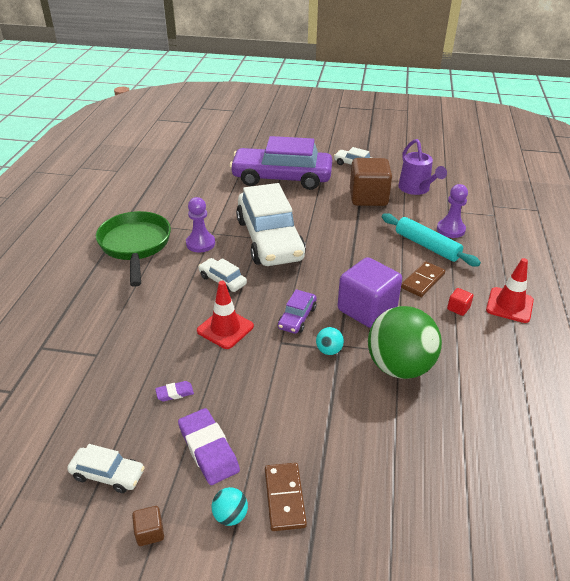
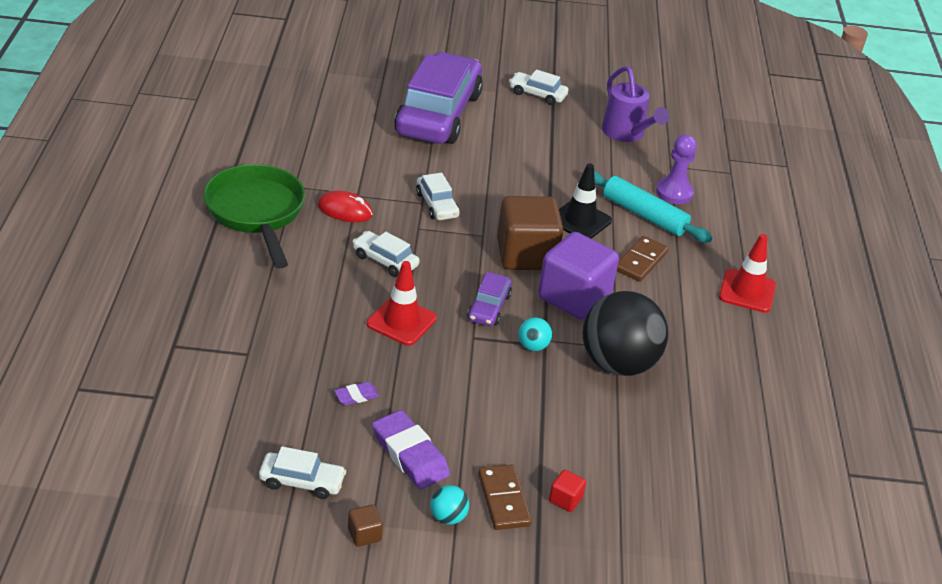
camera: 10 degrees left, 0 degrees up
(200, 243) = (345, 210): purple pawn -> red mouse
(269, 239) = (437, 205): white car -> white car, size x0.43
(282, 178) = (438, 114): purple car -> purple car turned 105 degrees clockwise
(368, 197) = (562, 145): brown cube -> brown cube (526, 255)
(377, 250) = (580, 220): none -> black traffic cone
(399, 367) = (618, 364): green ball -> black ball
(458, 308) = (685, 295): red cube -> red cube (565, 499)

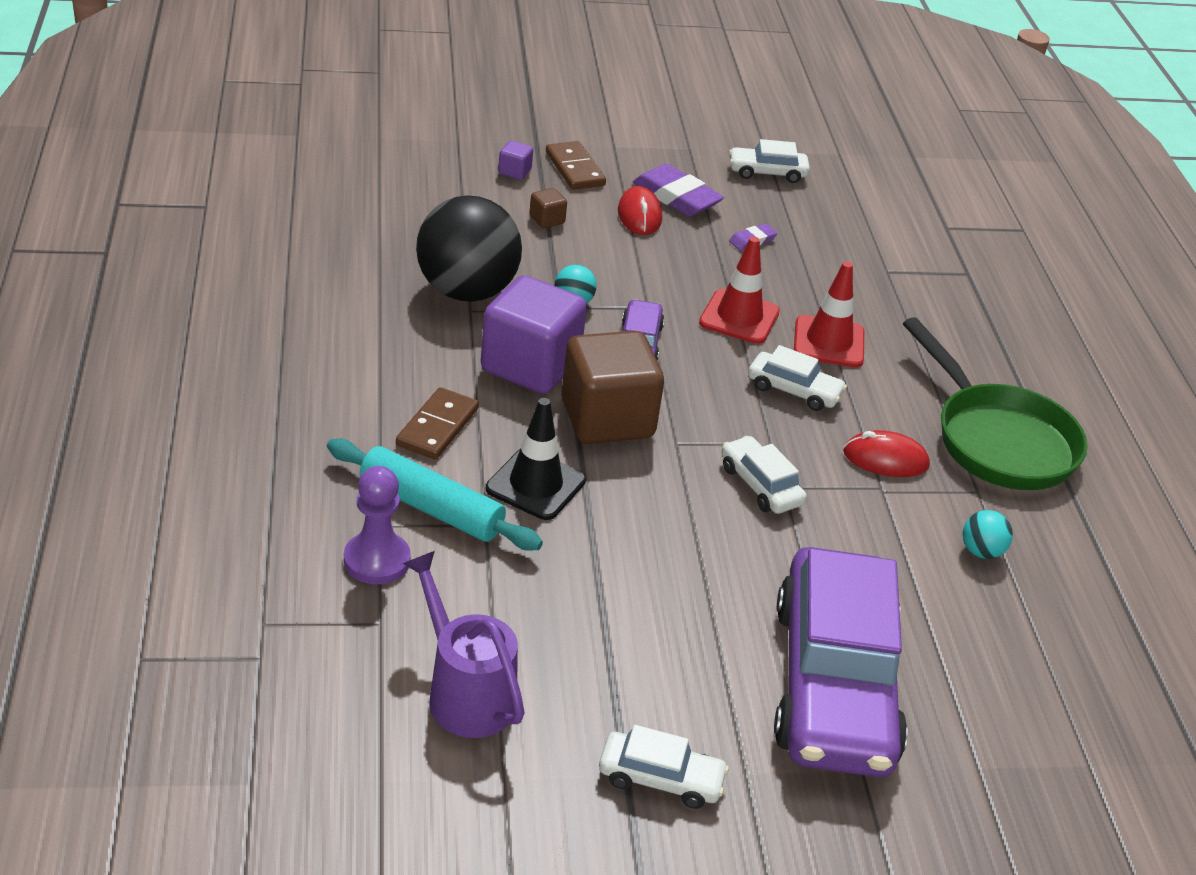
camera: 170 degrees right, 0 degrees up
(364, 534) = (693, 141): brown cube -> brown cube (547, 220)
(448, 517) = (623, 155): turquoise ball -> turquoise ball (981, 551)
(453, 433) = (639, 215): none -> red mouse
(565, 499) = (514, 172): red cube -> purple cube
(747, 291) = (279, 398): red traffic cone -> red traffic cone (828, 342)

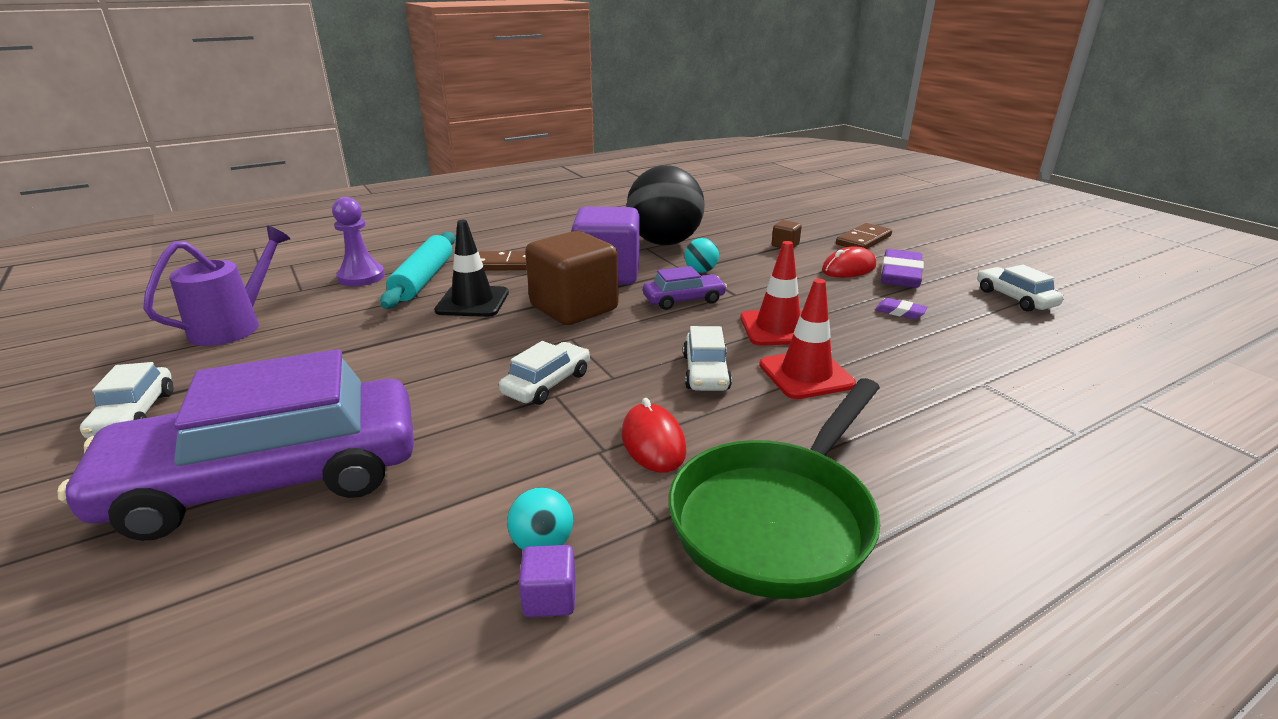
camera: 70 degrees right, 10 degrees down
(514, 172) = (822, 227): purple cube -> purple cube (549, 598)

